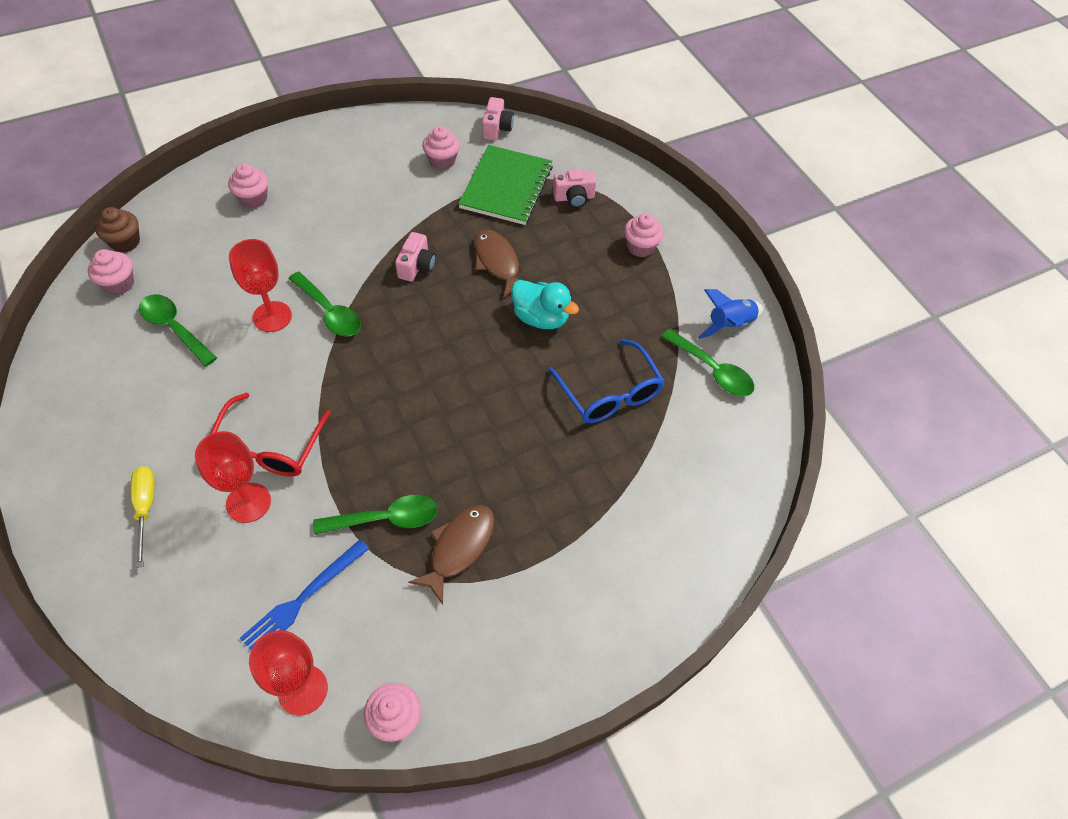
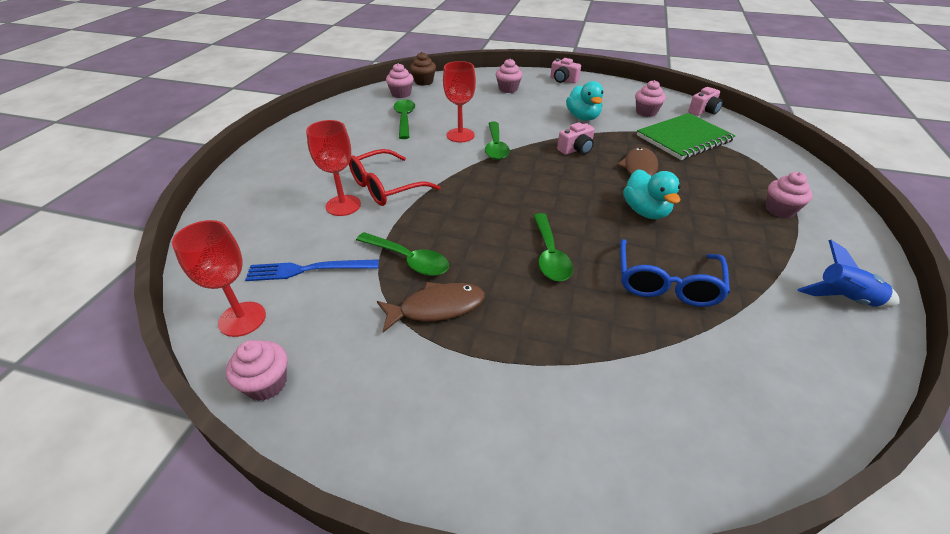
camera: 45 degrees right, 15 degrees down
(146, 508) = (293, 179): yellow screwdriver -> none
(383, 207) = (583, 117): none -> turquoise duck
(574, 198) = (738, 162): pink camera -> pink camera (563, 80)
(712, 370) = (796, 322): green spoon -> green spoon (550, 255)

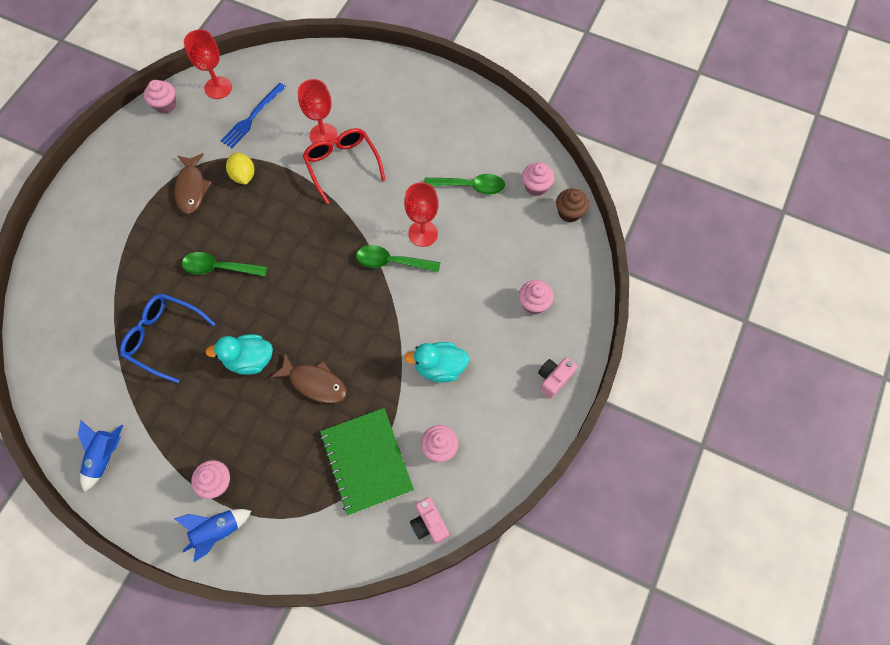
camera: 100 degrees right, 25 degrees up
(308, 270) = (252, 117): blue fork -> blue fork turned 150 degrees counterclockwise
(408, 260) = (243, 176): green spoon -> yellow lemon
(576, 149) = (368, 336): pink camera -> none
(819, 201) = (217, 531): none -> blue rocket

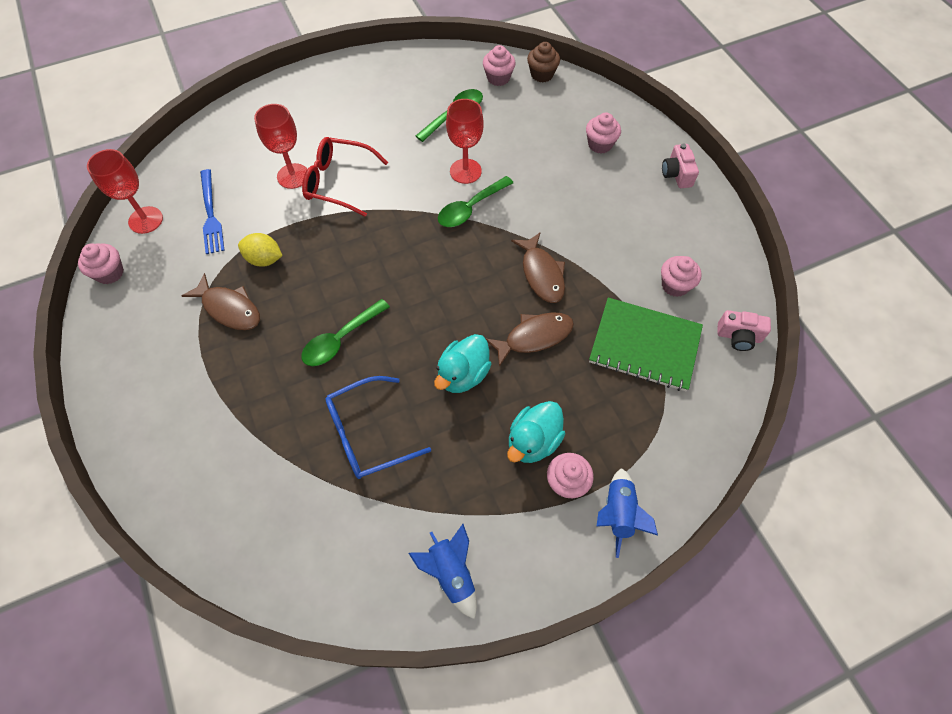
camera: 50 degrees left, 5 degrees down
(372, 350) = (541, 274): none -> brown fish
(440, 367) = (601, 239): turquoise duck -> turquoise duck (533, 441)

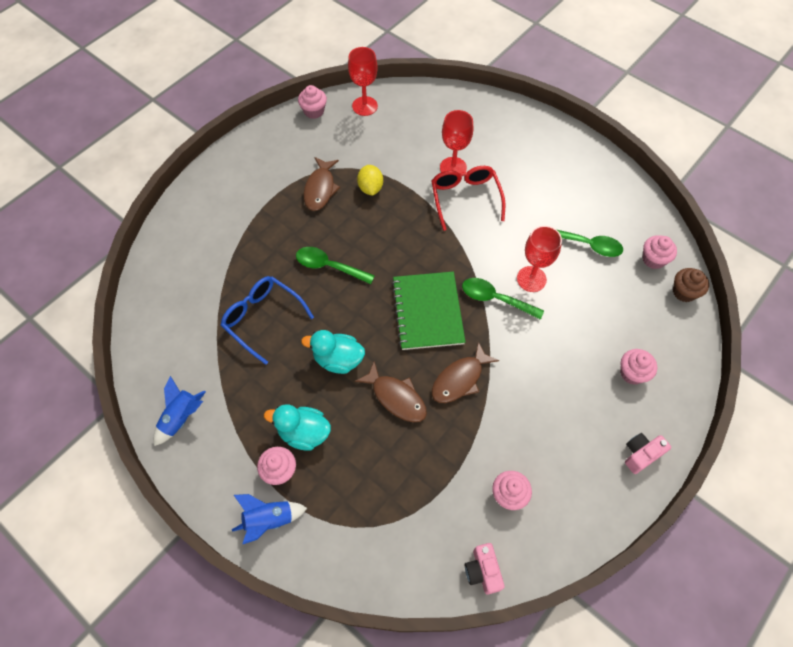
camera: 65 degrees right, 0 degrees up
(211, 214) = (390, 138): blue fork -> none
(644, 345) = (431, 489): green notebook -> green notebook (427, 311)

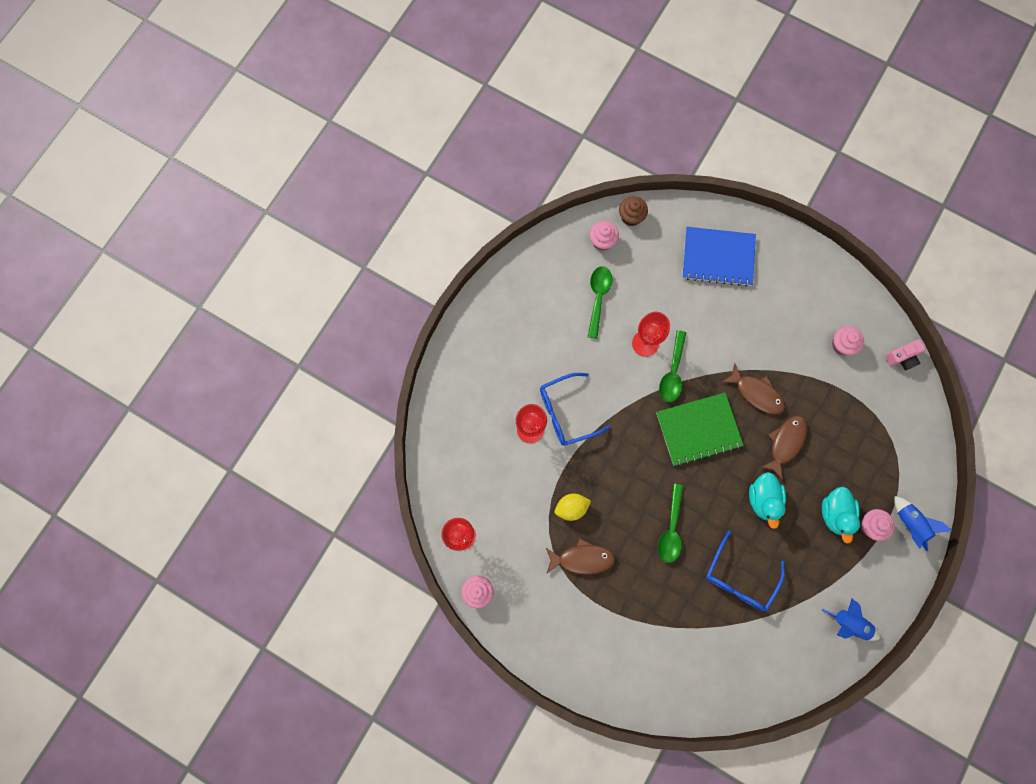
camera: 100 degrees left, 15 degrees up
(465, 198) = (566, 413): red glasses -> blue glasses
(632, 373) = (718, 257): pink cupcake -> blue notebook
(641, 454) = (785, 250): pink camera -> none

